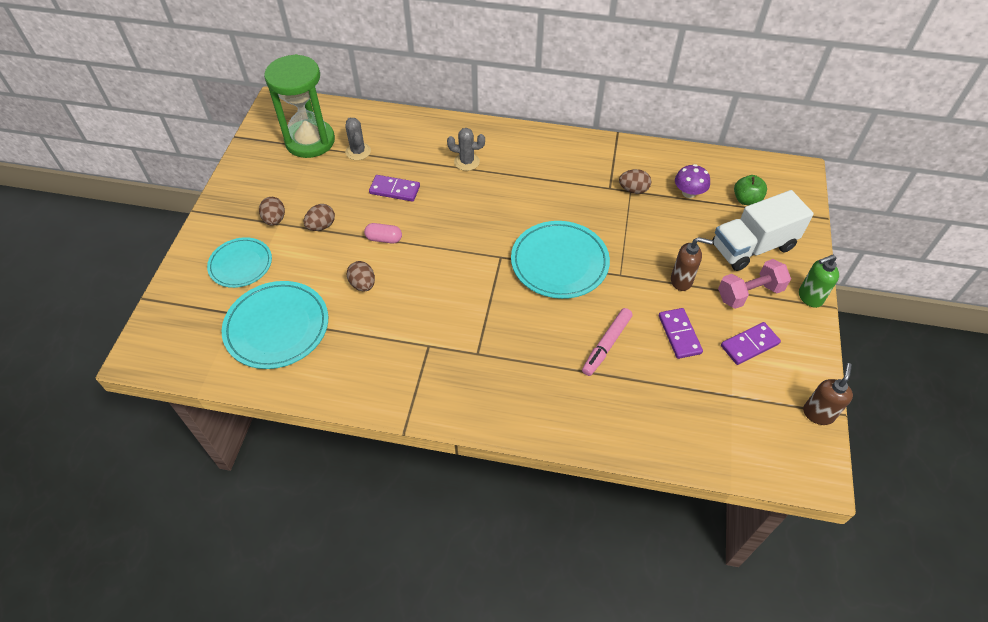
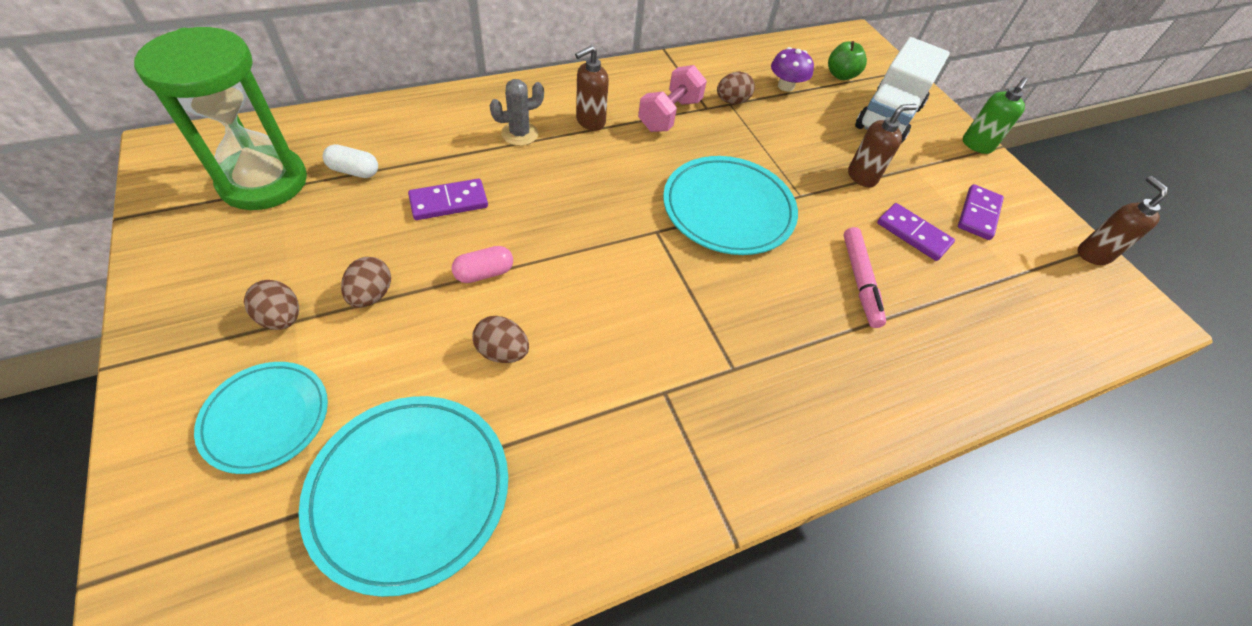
camera: 40 degrees left, 0 degrees up
(358, 151) = (354, 171): grey cactus -> white capsule
(518, 169) = (590, 121): none -> brown soap dispenser
(749, 293) = (928, 163): pink dumbbell -> pink dumbbell (669, 115)

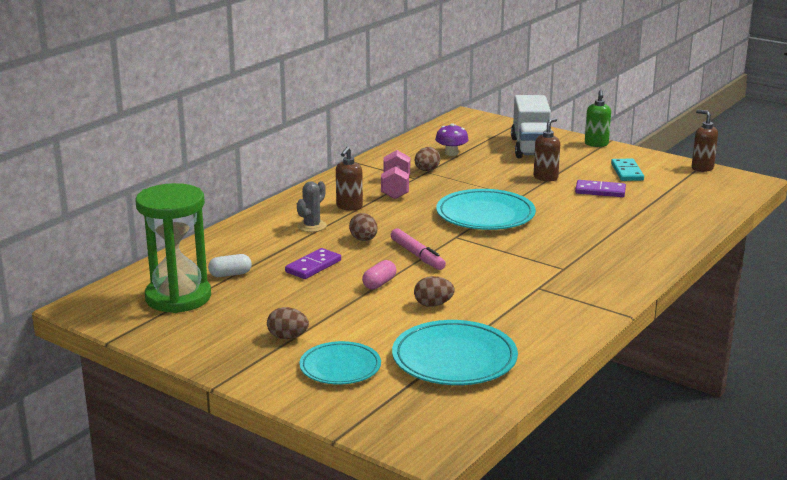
camera: 25 degrees left, 30 degrees down
(371, 295) = (326, 312): brown egg -> brown egg (364, 240)
(840, 75) = (479, 137): green apple -> none
(859, 281) = (591, 218): pink marker -> pink marker (417, 255)
(978, 214) = (627, 172): purple domino -> turquoise domino

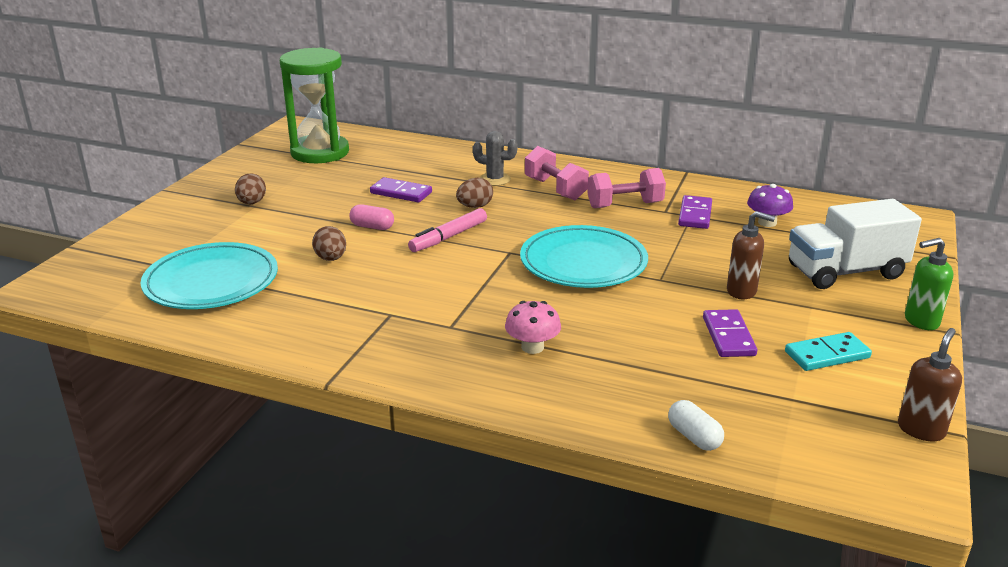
camera: 75 degrees right, 5 degrees up
(230, 274) = (371, 163): white capsule -> white capsule (694, 437)
(340, 367) = (195, 232): turquoise plate -> none
(349, 207) = (555, 189): brown soap dispenser -> pink dumbbell
(426, 170) = (695, 215): brown egg -> purple domino
(598, 246) = (532, 347): none -> pink mushroom

